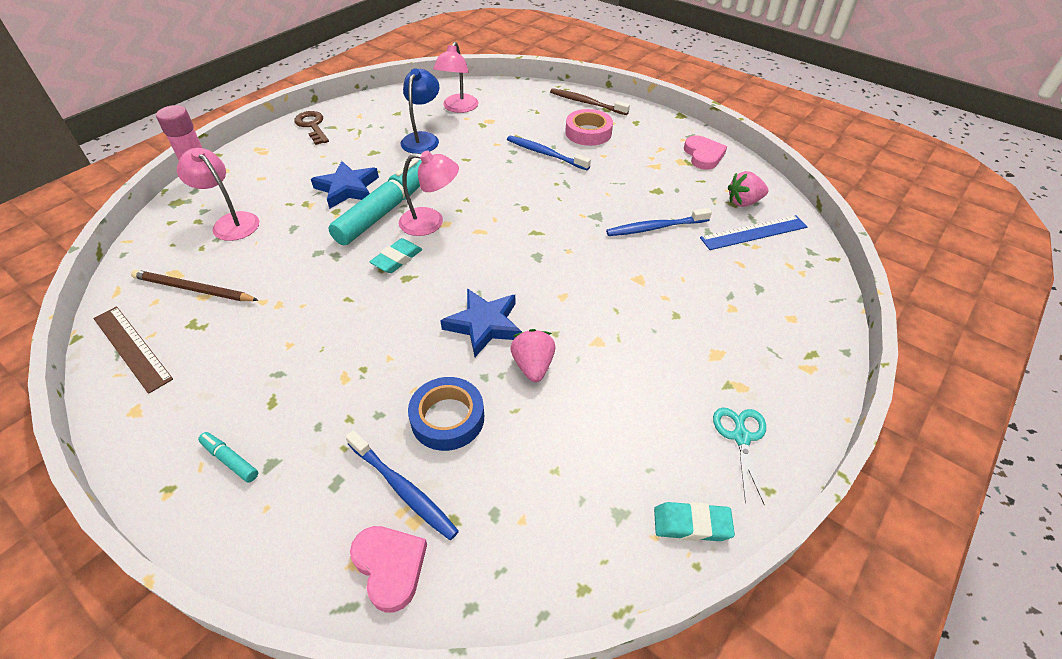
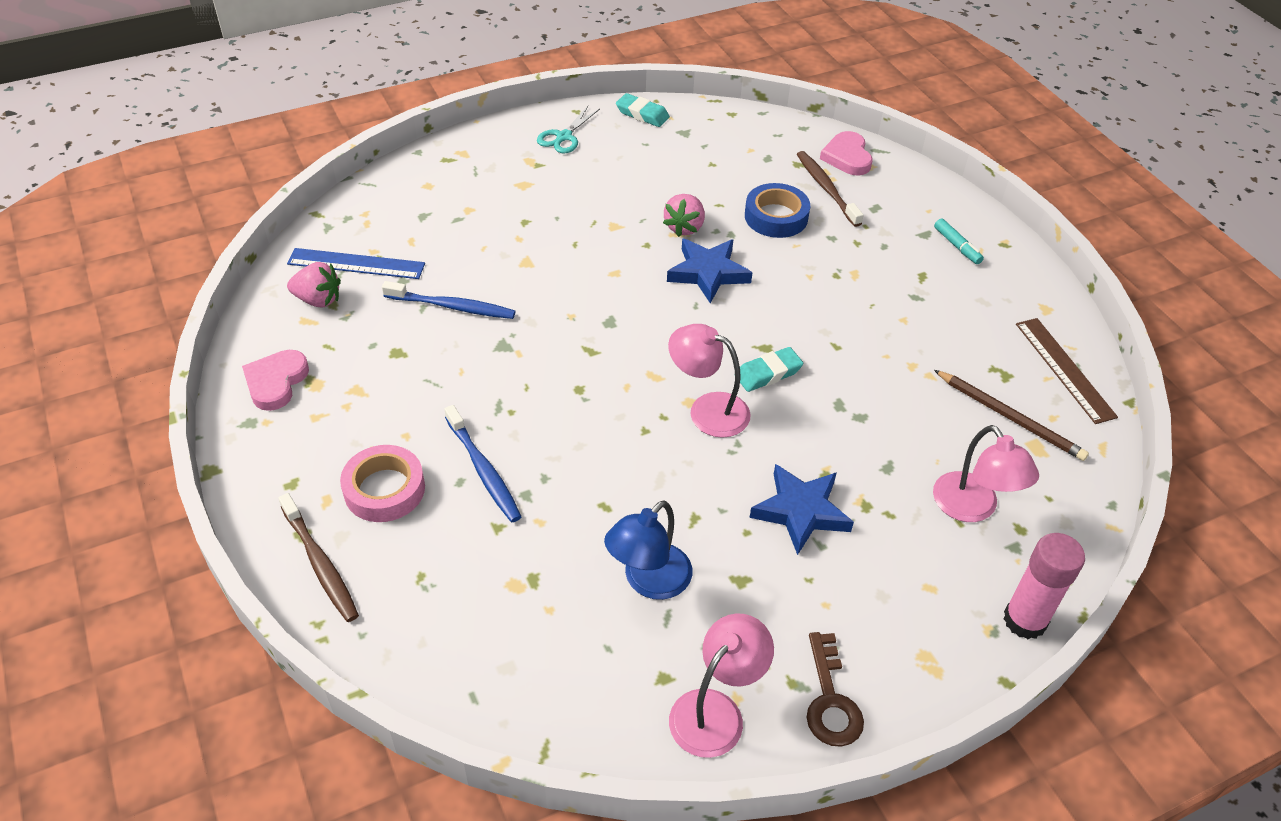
camera: 155 degrees left, 0 degrees up
(385, 211) = (759, 450): turquoise marker -> none
(403, 490) = (826, 188): blue toothbrush -> brown toothbrush
(458, 108) = (547, 645): pink lamp -> pink lamp (716, 711)

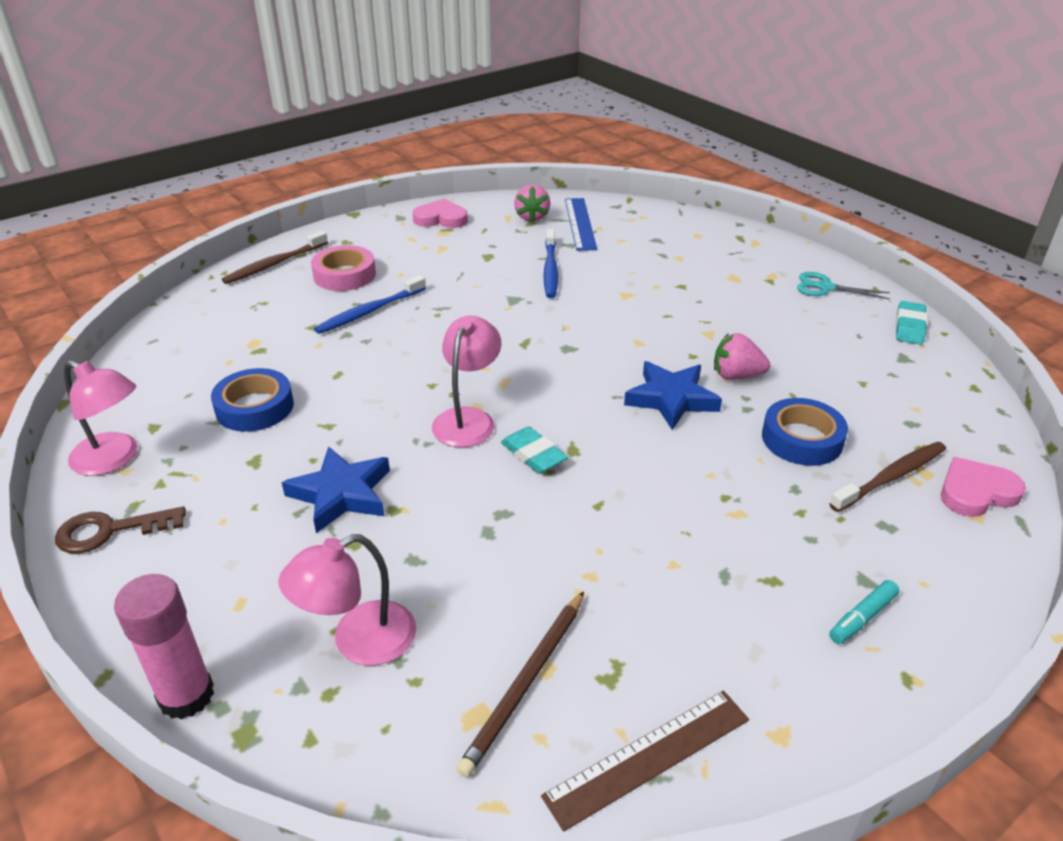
camera: 80 degrees right, 10 degrees down
(648, 581) = (254, 407): blue lamp -> blue tape

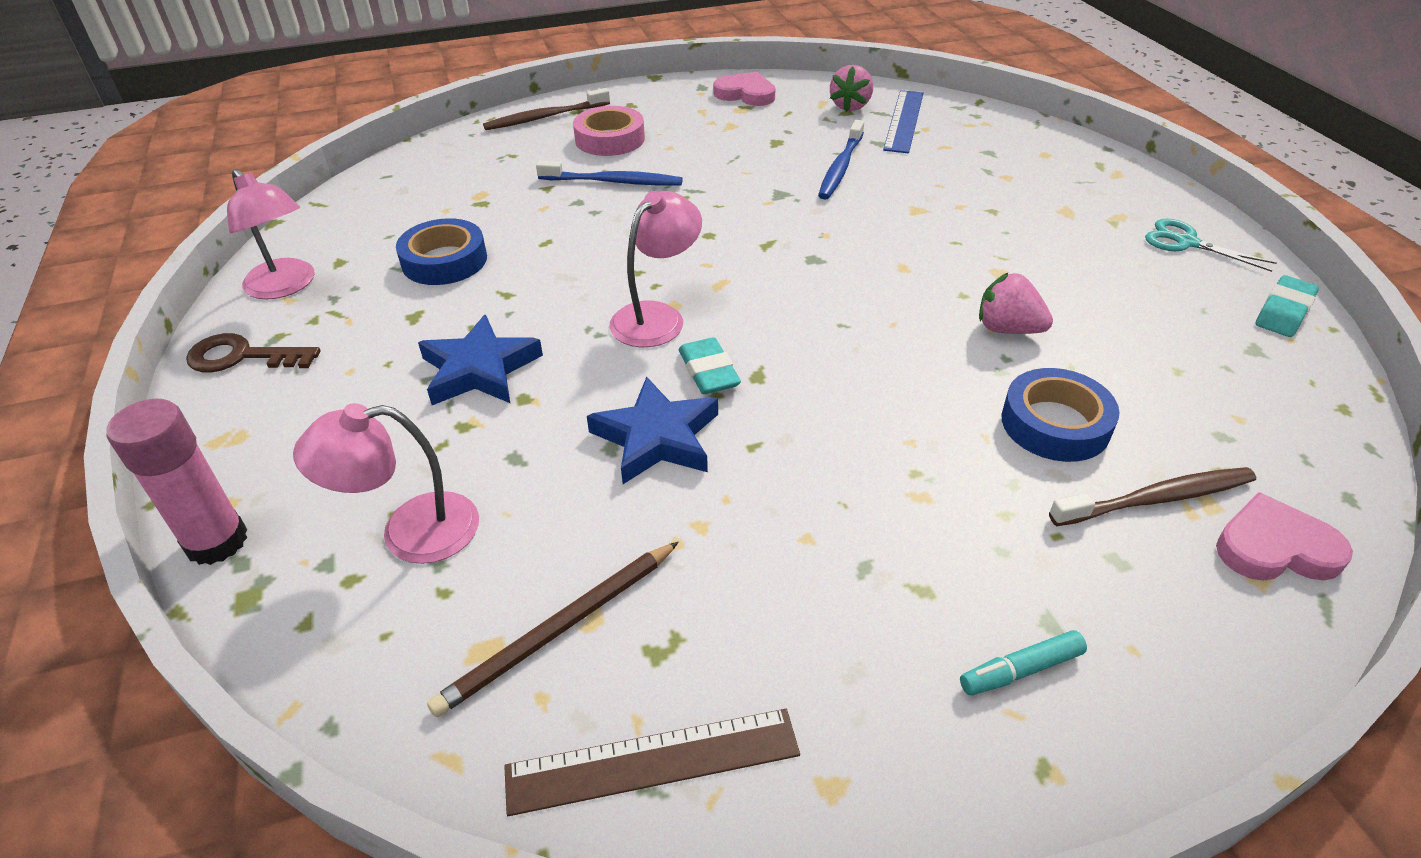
camera: 20 degrees right, 5 degrees up
(369, 312) = (614, 182): blue toothbrush -> blue toothbrush turned 150 degrees counterclockwise
(671, 399) = (909, 341): blue star -> blue star (657, 438)

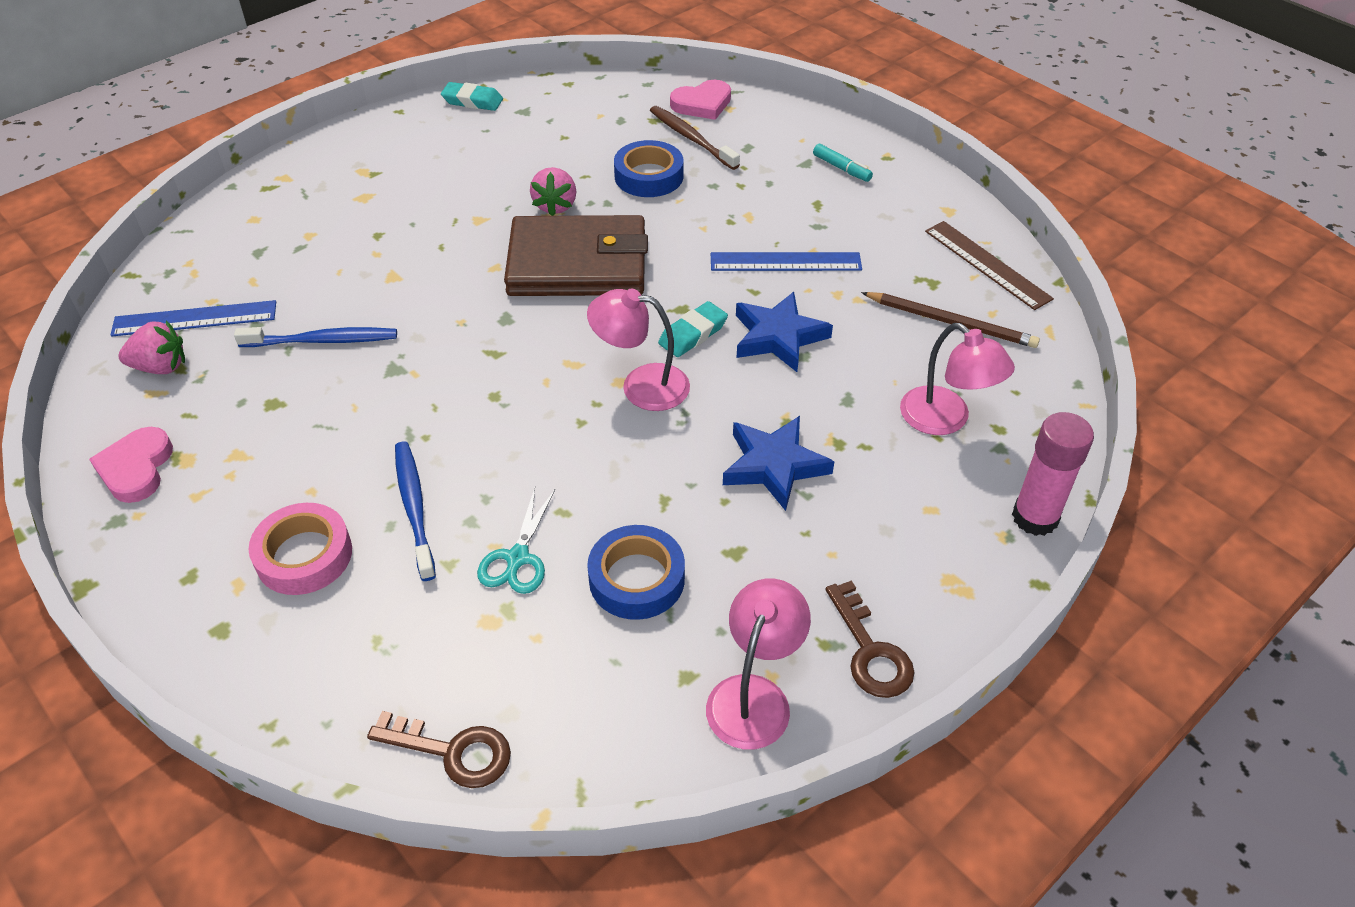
camera: 115 degrees left, 5 degrees up
(401, 168) = (452, 751): none -> brown key
(544, 117) = (252, 658): brown toothbrush -> none
(796, 497) = (785, 262): none -> blue ruler
(882, 320) = (577, 264): none -> brown wallet
(1185, 242) = (393, 140): turquoise scissors -> turquoise scissors (517, 559)
(1275, 547) = (702, 104): pink heart -> pink heart turned 90 degrees counterclockwise

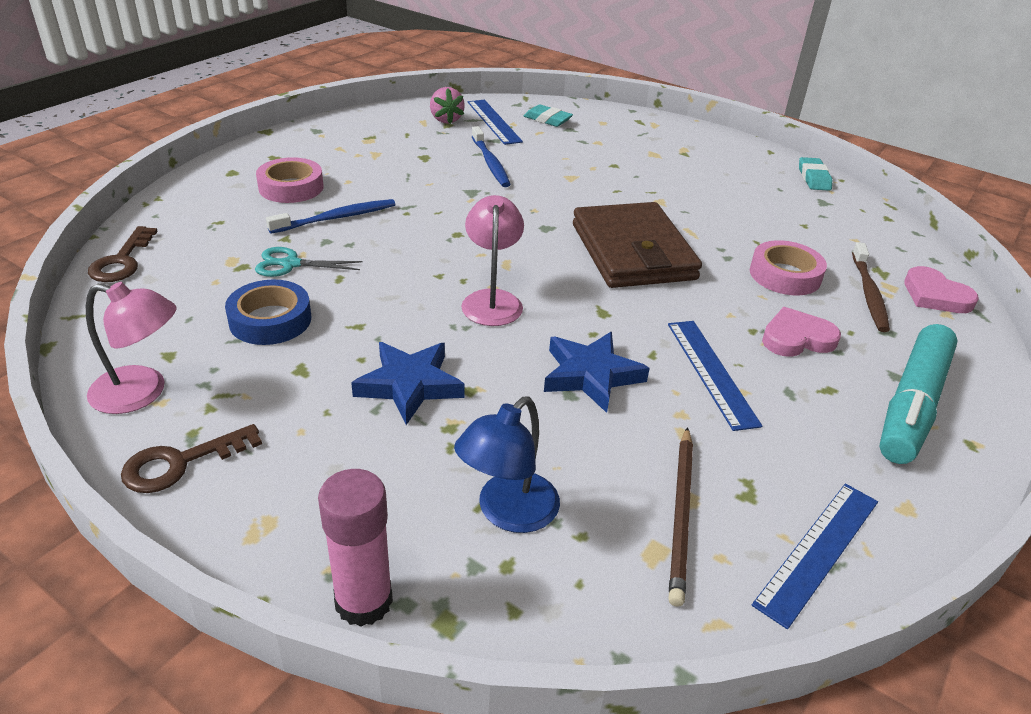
camera: 75 degrees right, 10 degrees down
(136, 468) = (358, 128): pink heart -> pink heart (797, 338)
(555, 206) = (703, 232): pink strawberry -> none
(649, 176) = (785, 275): blue tape -> pink tape
(691, 138) = (869, 294): brown toothbrush -> brown toothbrush turned 150 degrees clockwise
(693, 334) = (571, 322): turquoise eraser -> turquoise eraser (547, 120)
(841, 168) = (912, 405): turquoise marker -> turquoise marker, size x2.41
(945, 420) = (507, 513): pink lamp -> blue lamp
(987, 264) = (818, 551): brown ruler -> blue ruler

